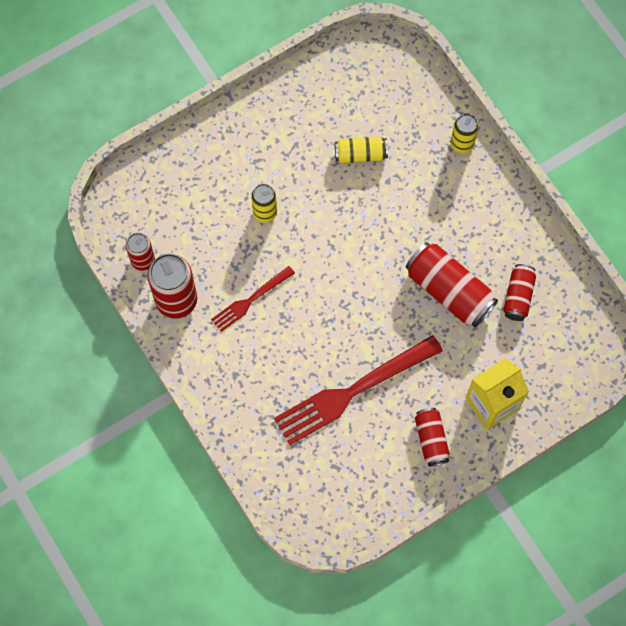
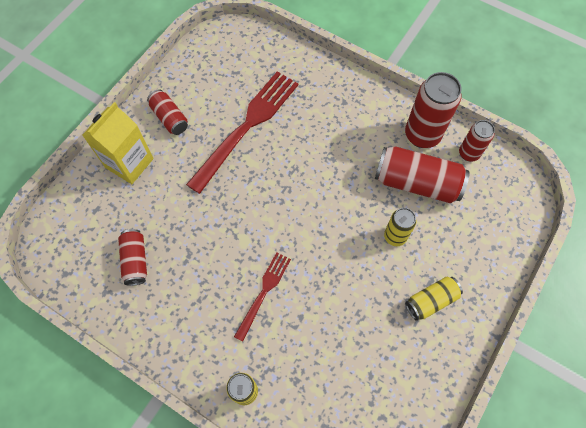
camera: 155 degrees right, 5 degrees down
(250, 301) = (365, 159): red fork -> red fork (264, 291)
(360, 154) = (339, 332): yellow can -> yellow can (431, 301)
(449, 291) = (200, 238): red can -> red can (417, 183)

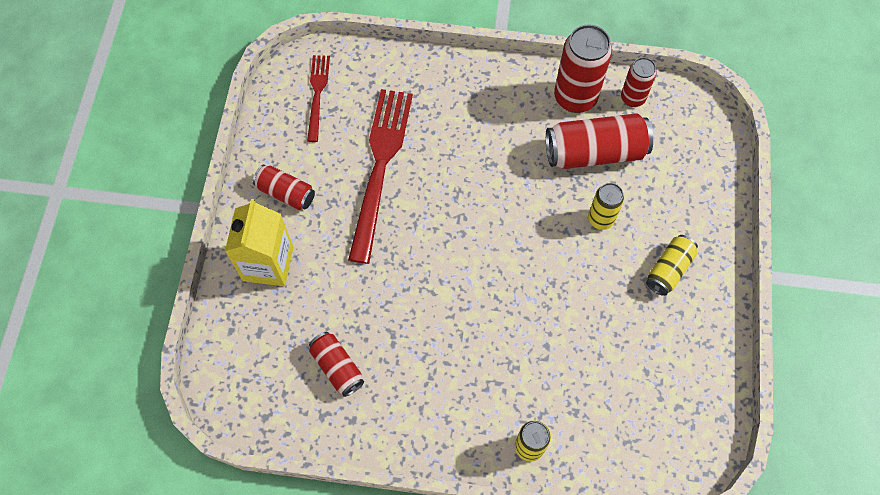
camera: 25 degrees left, 0 degrees up
(264, 291) = (495, 337): red fork -> red fork (317, 93)

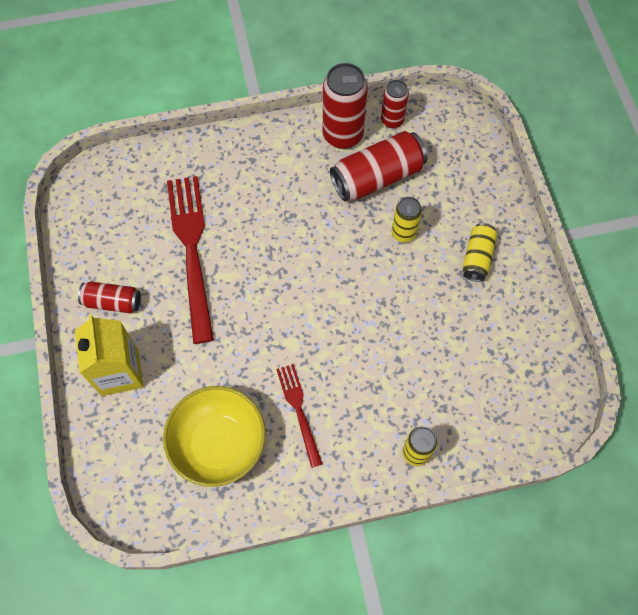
camera: 20 degrees left, 0 degrees up
(317, 93) = (109, 203): red fork -> red fork (298, 409)
(337, 367) = (219, 444): red can -> yellow bowl

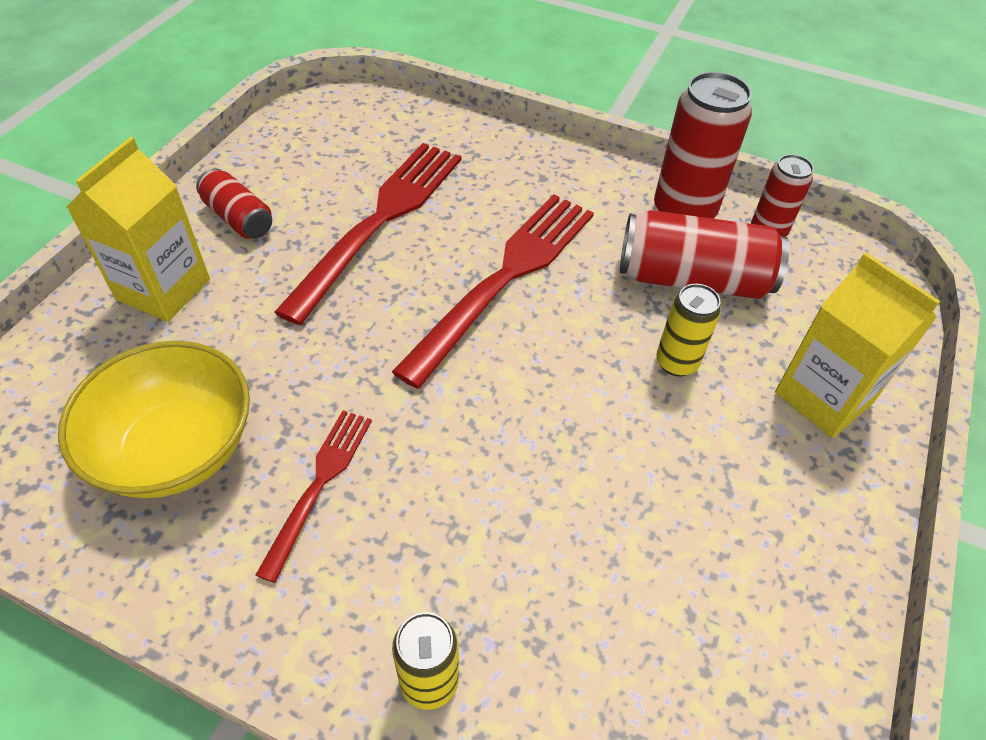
camera: 35 degrees right, 15 degrees down
(287, 239) = (506, 276): none -> red fork
(477, 257) = (771, 462): yellow can -> none
(478, 207) = (823, 397): none -> yellow carton

